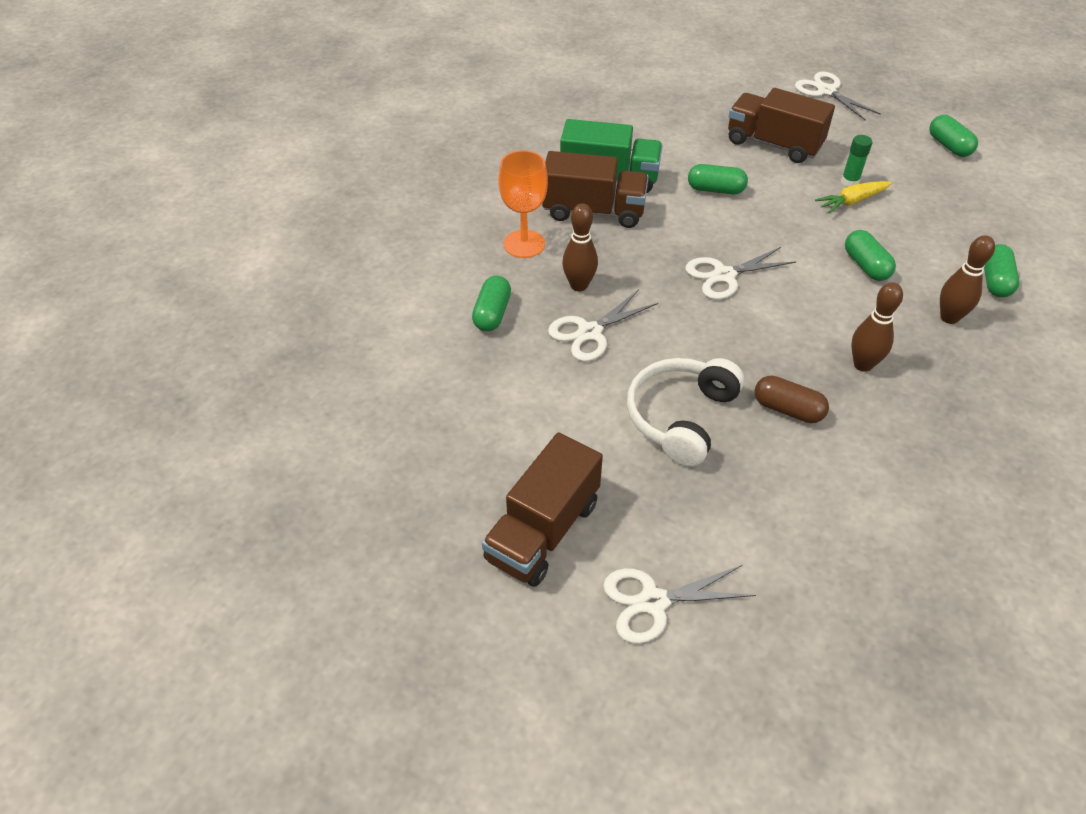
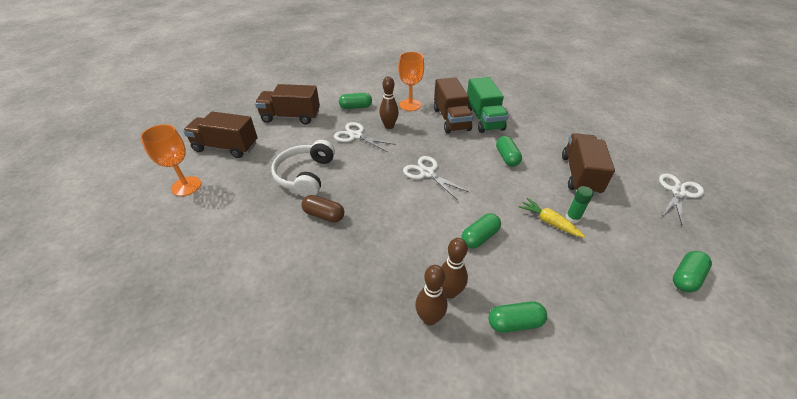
camera: 70 degrees right, 5 degrees down
(478, 414) = (291, 117): none -> brown truck
(653, 601) = (186, 186): white scissors -> orange goblet
(681, 417) = (306, 175): white headphones -> white headphones turned 90 degrees counterclockwise
(787, 409) = (324, 215): brown capsule -> brown capsule turned 75 degrees counterclockwise
(863, 364) = (376, 245): brown bowling pin -> brown bowling pin (429, 318)

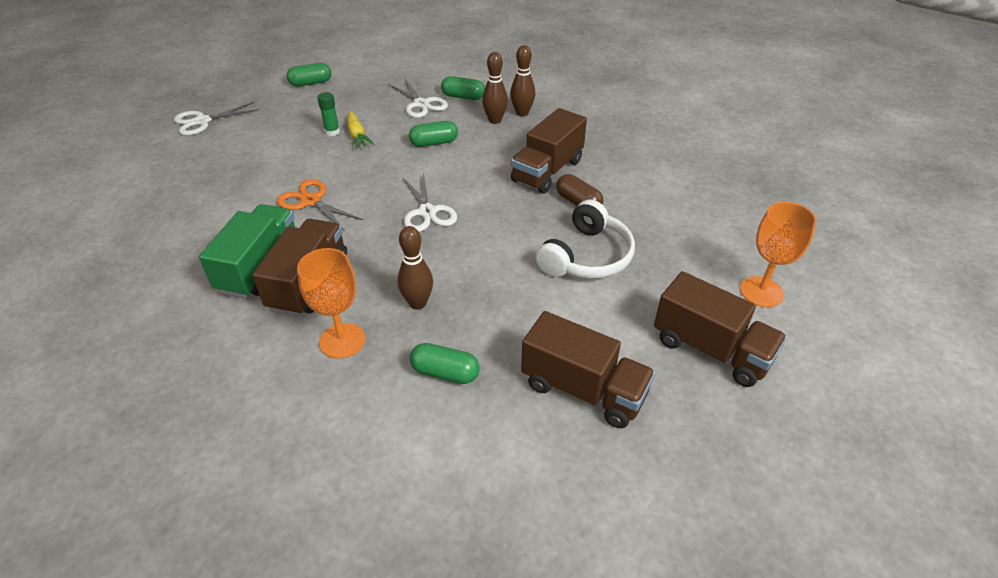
camera: 155 degrees left, 0 degrees up
(356, 136) = (483, 301): white scissors -> white scissors (421, 104)
(506, 157) = (311, 201): green capsule -> orange scissors
(580, 175) = (262, 160): brown truck -> brown truck (547, 171)

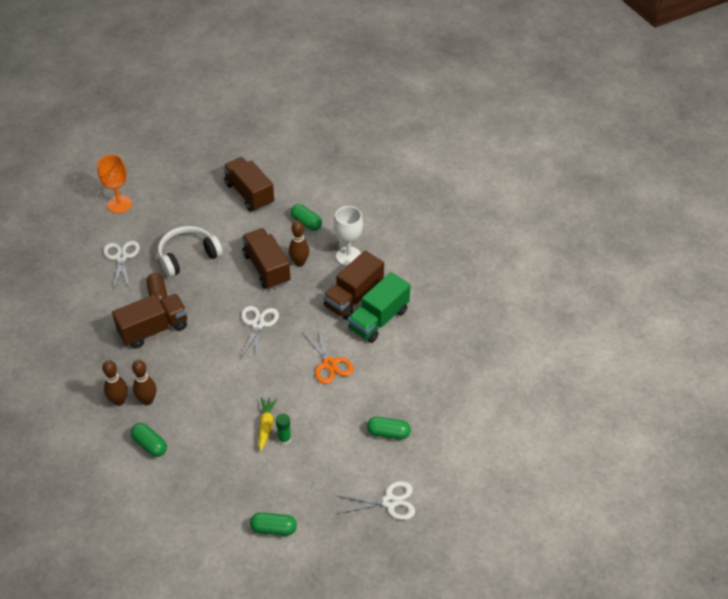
camera: 155 degrees left, 5 degrees up
(342, 341) = (348, 256): orange goblet -> white goblet
(421, 104) = (192, 449): white scissors -> white scissors (121, 257)
(434, 143) = (212, 392): green capsule -> green capsule (388, 433)
(711, 349) = (176, 189): brown truck -> brown truck (266, 268)

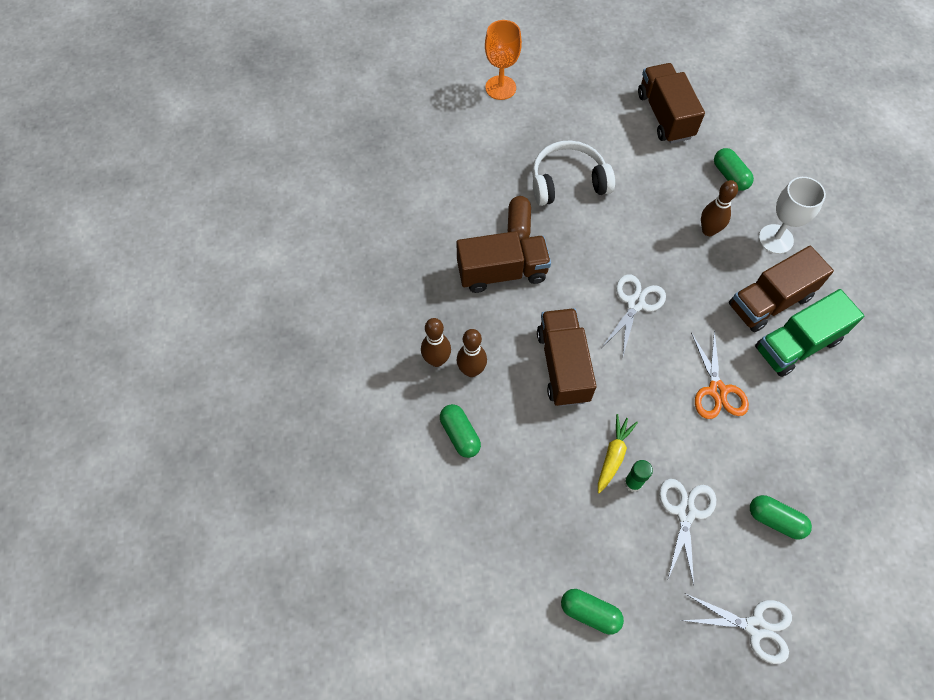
camera: 20 degrees right, 15 degrees up
(121, 257) = (486, 161): white scissors -> white scissors (685, 512)
(266, 268) = (664, 227): brown truck -> brown truck (563, 366)

